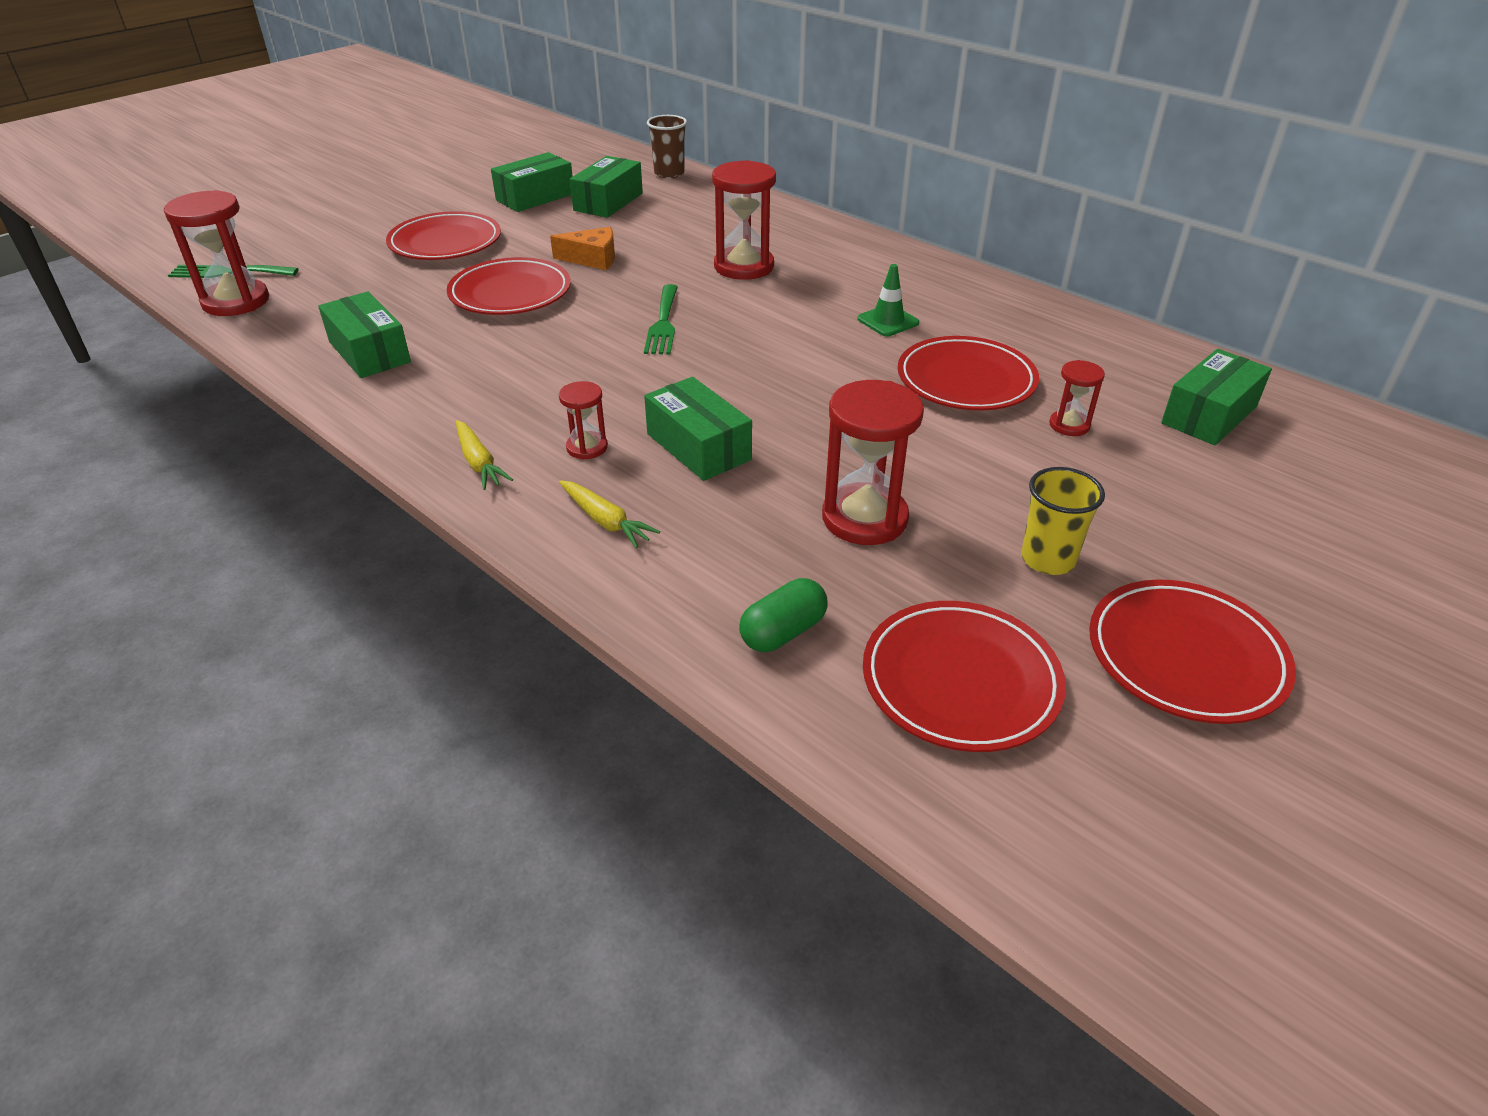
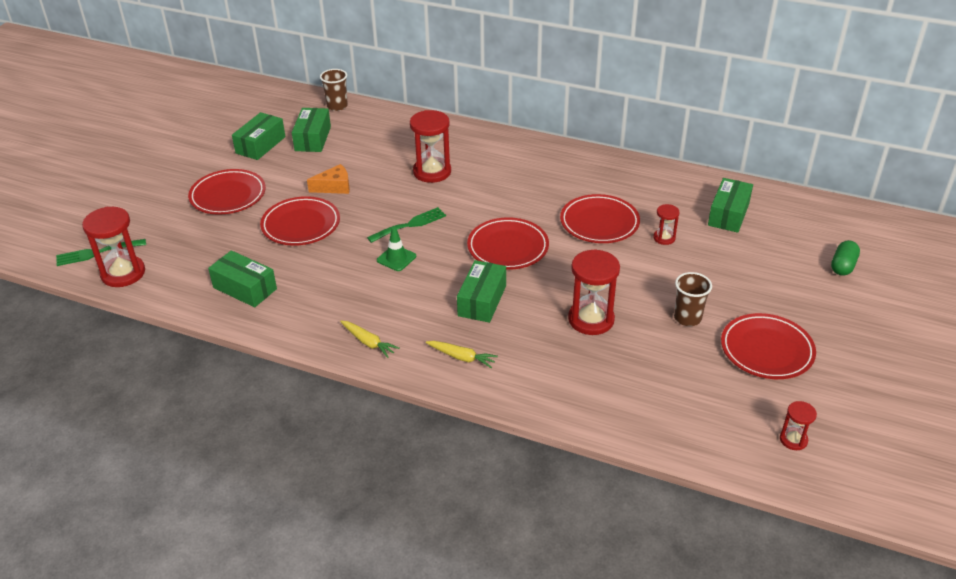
camera: 20 degrees left, 0 degrees up
(587, 447) = (422, 317): red hourglass -> red hourglass (793, 440)
(663, 323) = (410, 225): green fork -> green fork turned 105 degrees counterclockwise
(698, 447) = (482, 301): green box -> green box turned 75 degrees clockwise
(783, 632) = (586, 390): green capsule -> green capsule (843, 266)
(888, 321) = (537, 192): green traffic cone -> green traffic cone (396, 258)
(960, 681) = (677, 390): red plate -> red plate (508, 247)
(1048, 559) = (687, 318): yellow cup -> brown cup

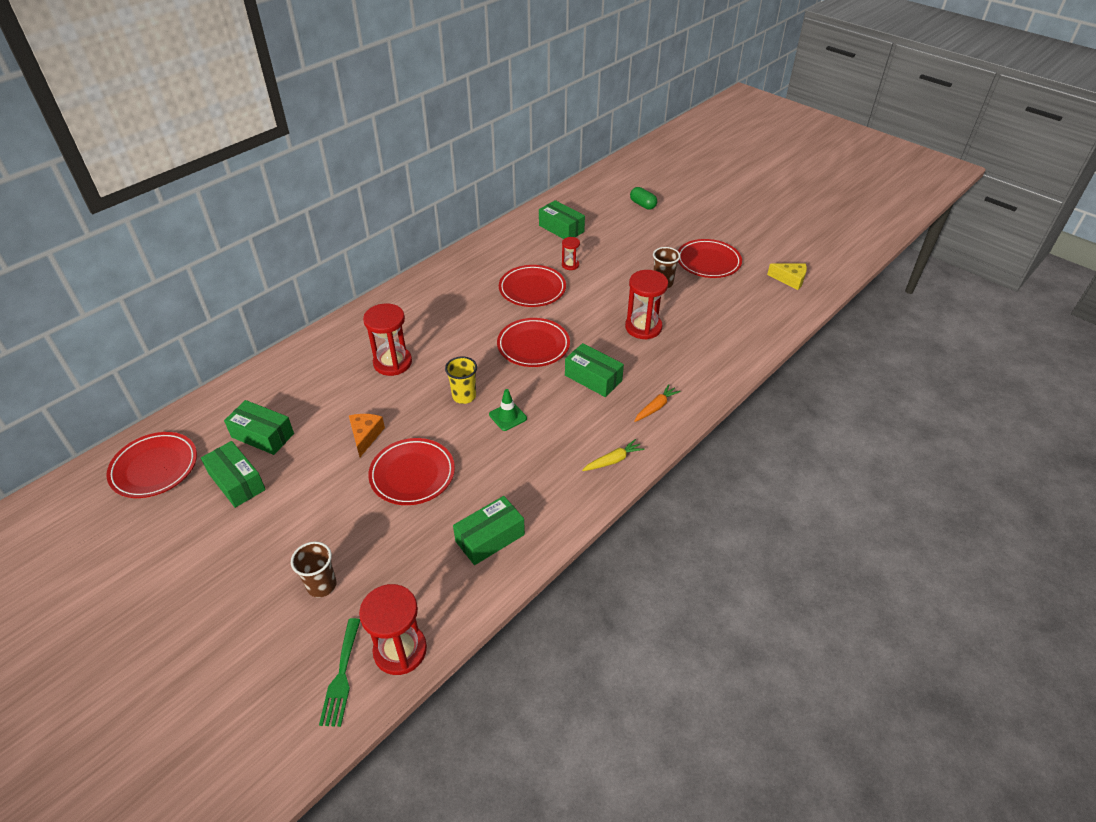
camera: 70 degrees left, 5 degrees up
(228, 195) = (315, 527): red plate -> red plate (154, 468)
(337, 106) = (215, 403): brown cup -> brown cup (321, 585)
(410, 225) = (464, 396): green fork -> yellow cup
(461, 357) = (656, 407): yellow carrot -> orange carrot
(793, 440) = (790, 280): red hourglass -> yellow cheese

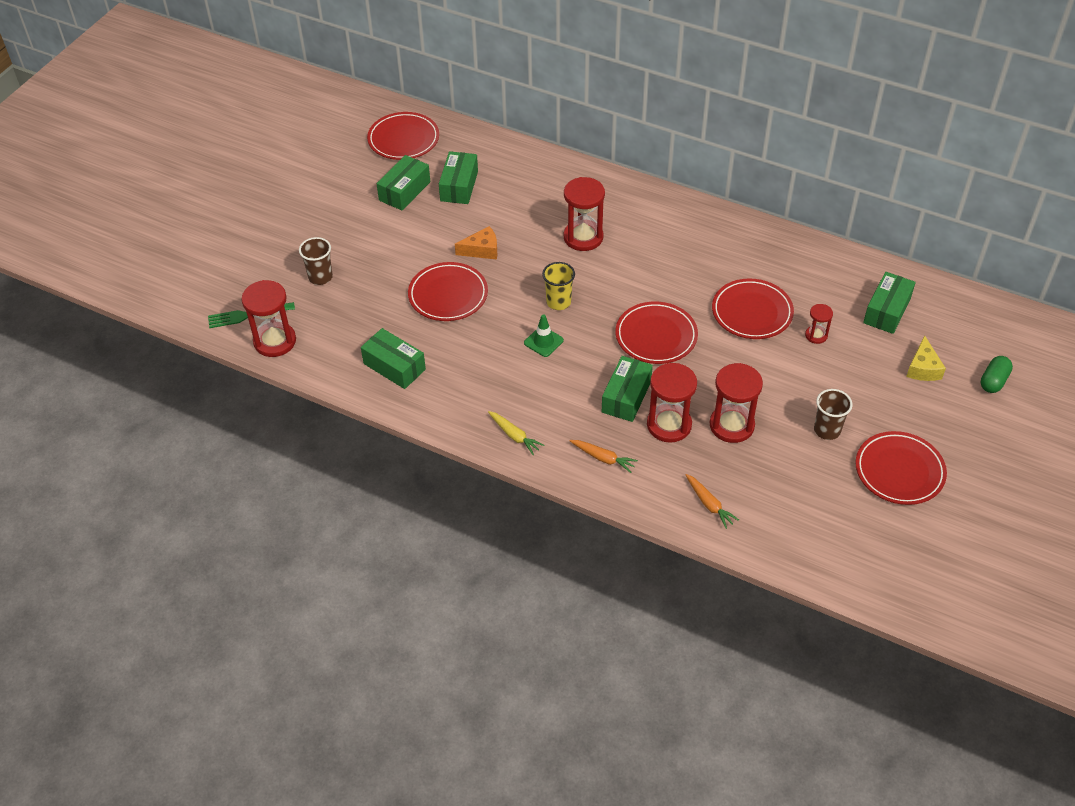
camera: 75 degrees right, 5 degrees up
(632, 361) = (669, 425): none -> red hourglass
(718, 358) = (709, 504): none -> orange carrot
(790, 280) = (908, 567): yellow cheese -> yellow cheese (923, 368)

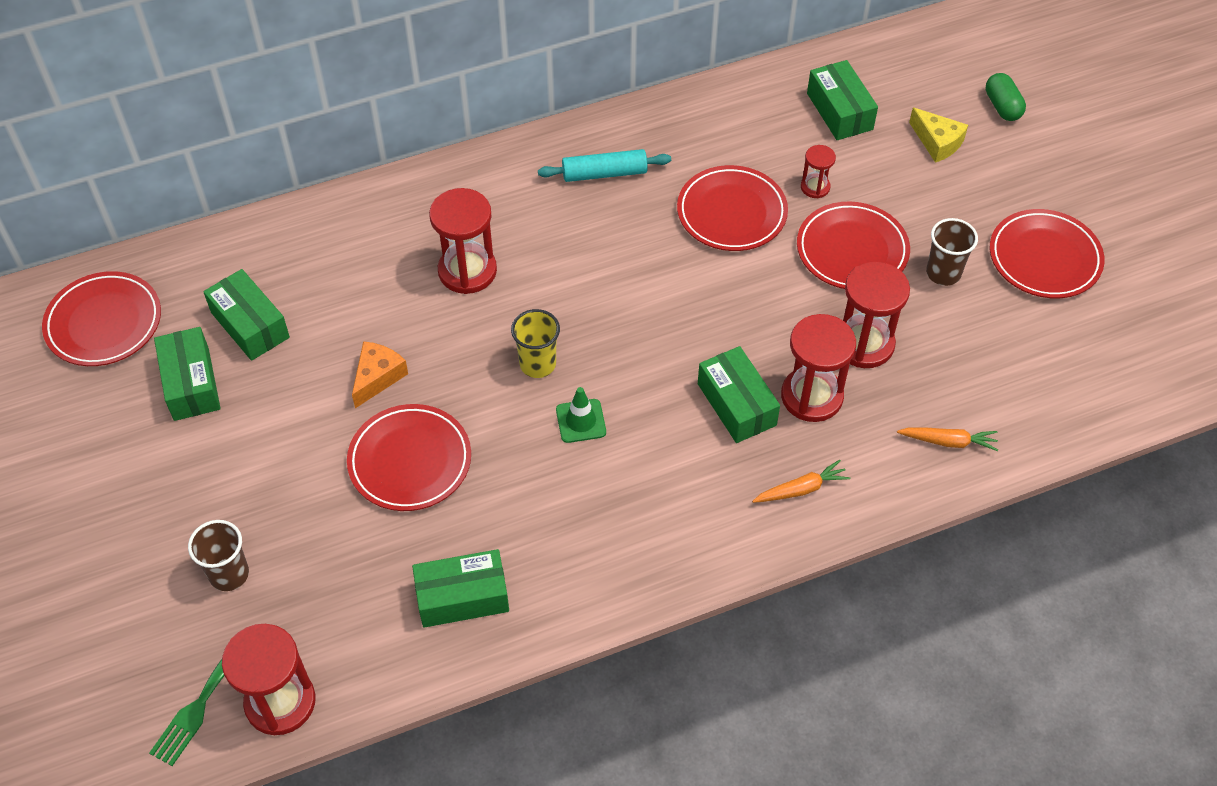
camera: 50 degrees left, 5 degrees up
(514, 436) = (689, 550): yellow carrot -> none
(656, 336) = (679, 315): red plate -> red plate (852, 250)
(711, 245) = (604, 173): none -> turquoise rolling pin

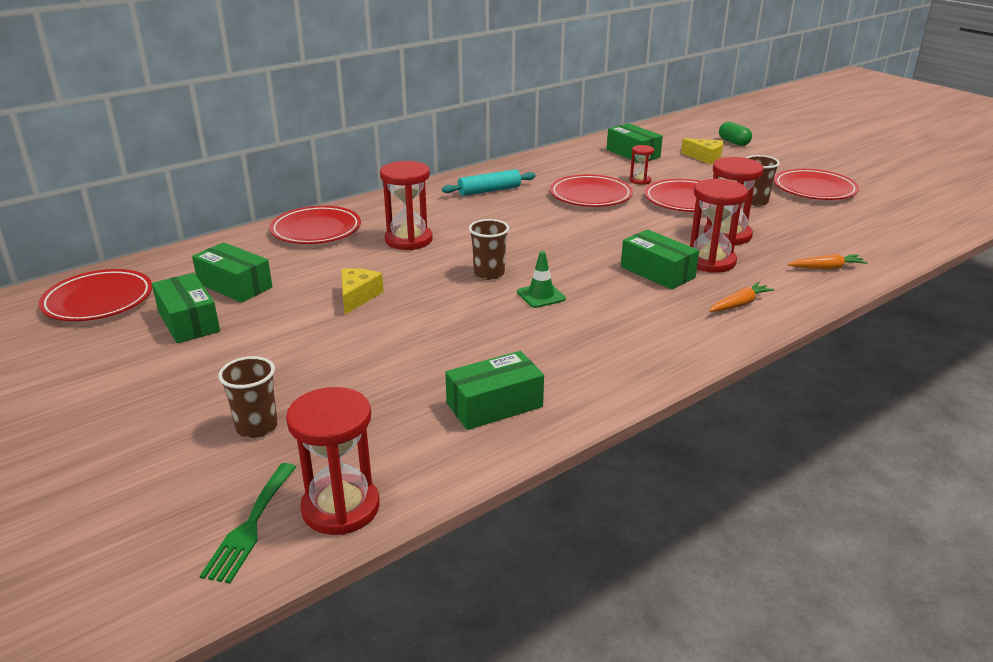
camera: 15 degrees left, 25 degrees down
(377, 377) = (357, 297): orange cheese -> yellow cheese
(410, 461) = (406, 335): red plate -> red plate (316, 230)
(537, 364) = (489, 274): yellow cup -> brown cup

